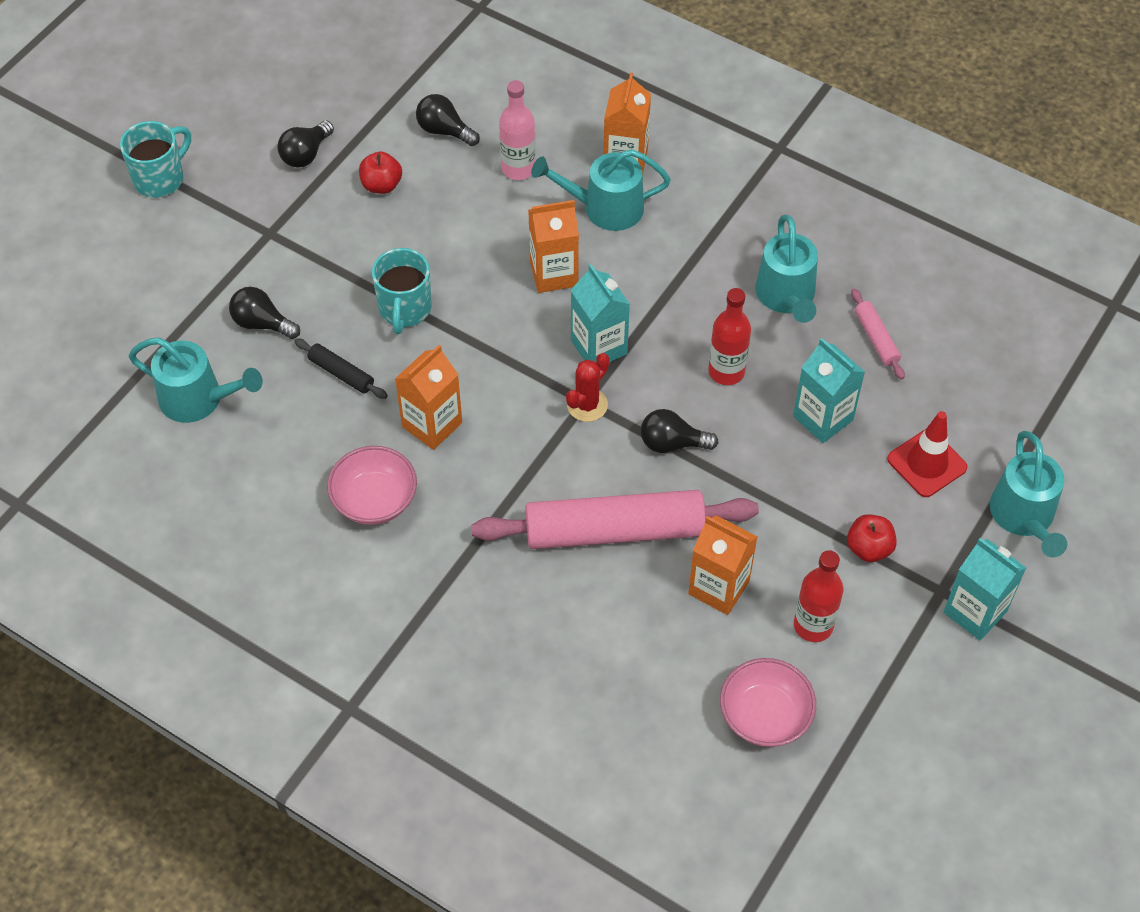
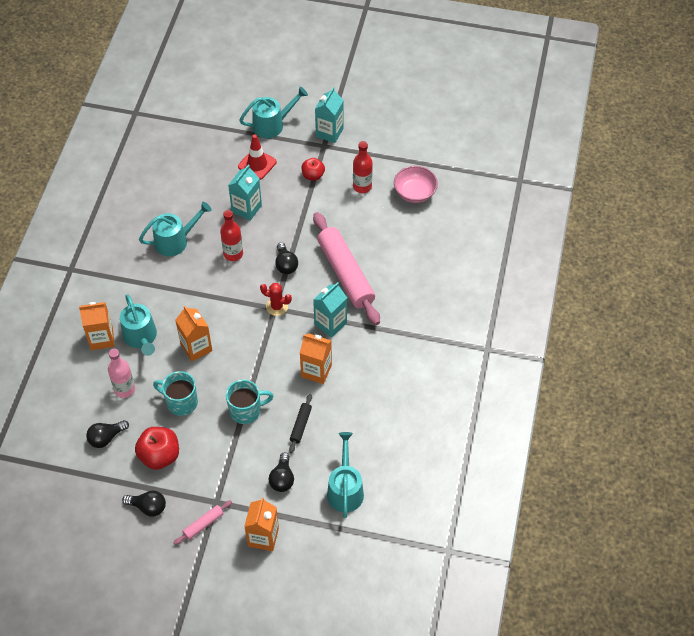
camera: 110 degrees left, 0 degrees up
(160, 178) = (194, 583): turquoise mug -> turquoise mug (181, 402)
(375, 500) = (372, 380): pink bowl -> none
(381, 185) = (160, 456): red apple -> red apple, size x1.61
(444, 131) = (106, 438): black light bulb -> black light bulb turned 45 degrees clockwise
(599, 347) = (238, 312): turquoise carton -> turquoise carton (330, 323)
(718, 587) = (358, 225): orange carton -> orange carton (263, 537)
(876, 338) = (189, 199): pink rolling pin -> pink rolling pin (203, 524)

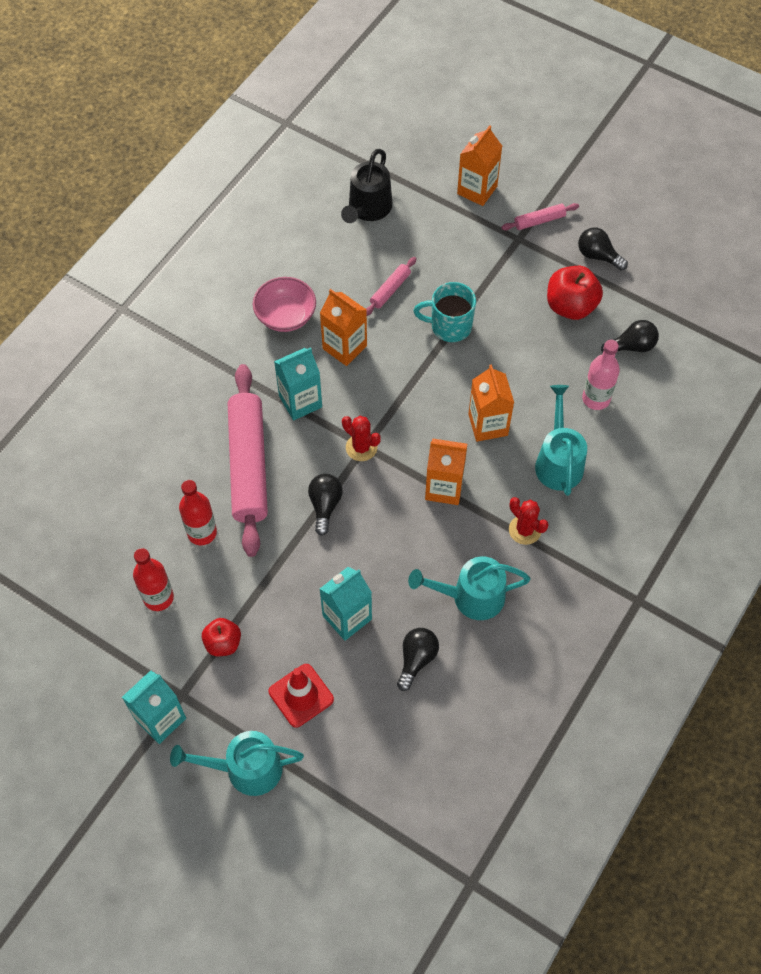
camera: 160 degrees left, 5 degrees up
(101, 338) = (612, 477): orange carton -> orange carton (444, 488)
(152, 288) = (525, 530): none -> red cactus
(181, 402) = (528, 361): turquoise mug -> none
(233, 254) = (393, 547): red bottle -> red bottle (202, 532)
(282, 478) = (434, 240): black light bulb -> black light bulb (416, 659)
(301, 425) = (390, 290): black rolling pin -> pink rolling pin
(345, 489) = (368, 209): turquoise watering can -> black watering can
(415, 193) = (88, 560): pink bowl -> pink bowl (285, 316)

